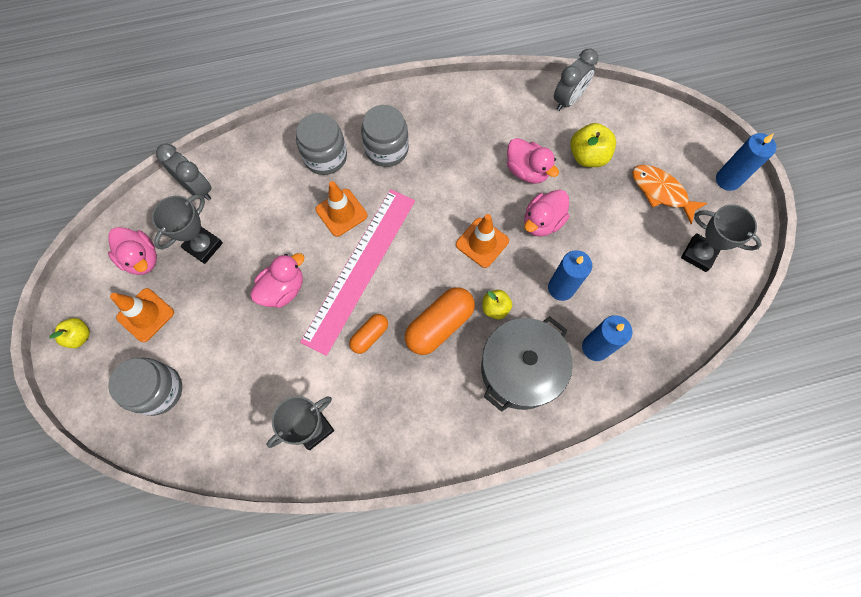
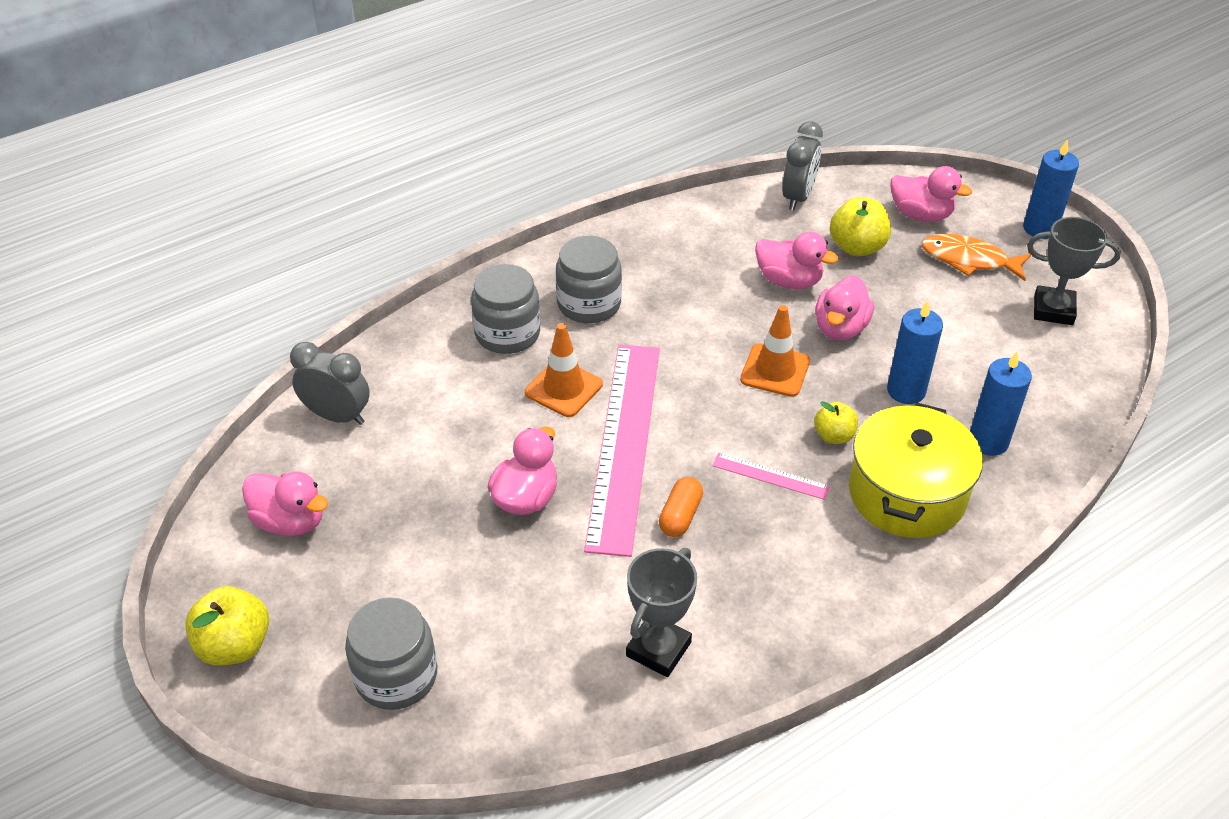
camera: 20 degrees left, 25 degrees down
(80, 336) = (235, 645): yellow apple -> yellow apple, size x1.60
(145, 315) = (330, 588): orange traffic cone -> none
(203, 246) = (380, 480): grey trophy -> none
(439, 325) = (770, 476): orange capsule -> pink ruler
(520, 370) = (907, 493): grey pot -> yellow pot
(647, 141) = (920, 215): none -> pink duck

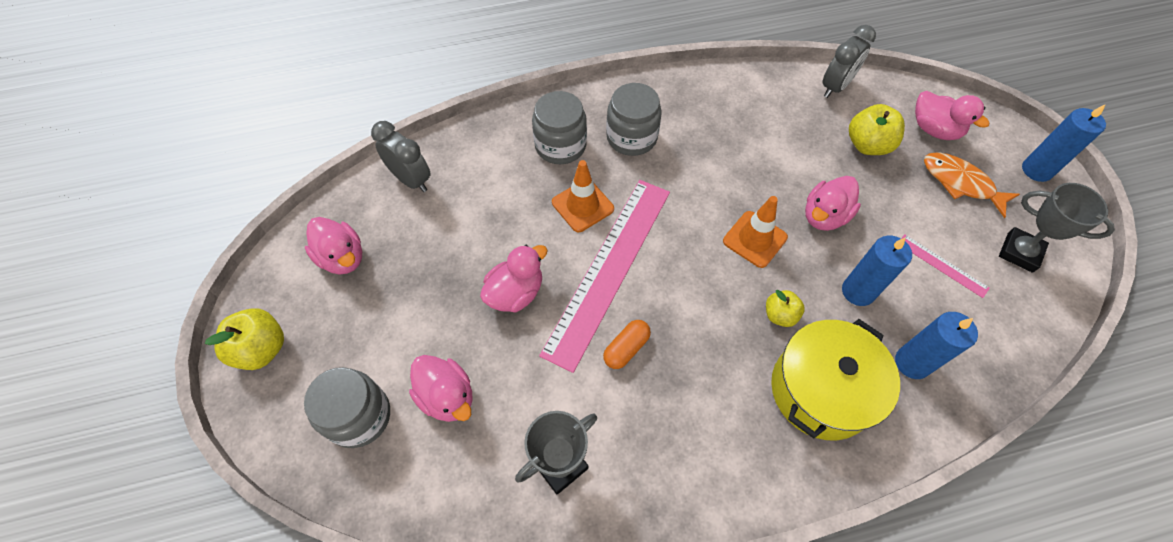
camera: 20 degrees right, 15 degrees up
(770, 476) = (712, 336): pink ruler -> pink ruler (942, 265)
(789, 281) = (798, 160): pink duck -> pink duck (447, 397)

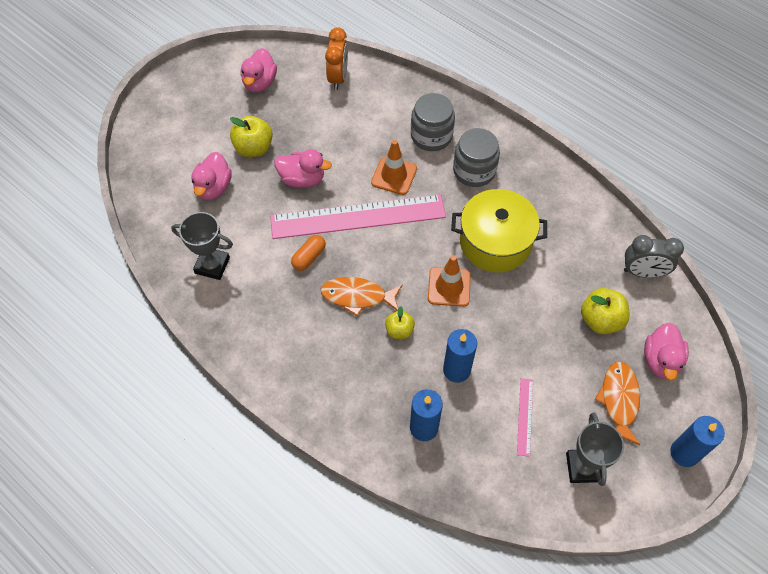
camera: 55 degrees right, 0 degrees up
(262, 349) = (179, 88): yellow apple -> yellow apple (254, 148)
(359, 416) = (174, 155): grey jar -> none
(411, 180) = (338, 78): grey clock -> orange clock
(626, 348) = (309, 257): orange capsule -> orange capsule turned 60 degrees counterclockwise
(711, 330) = (357, 296): none -> orange fish
(821, 390) = (361, 380): yellow pot -> yellow pot (495, 242)
(824, 216) = (506, 320): pink duck -> none

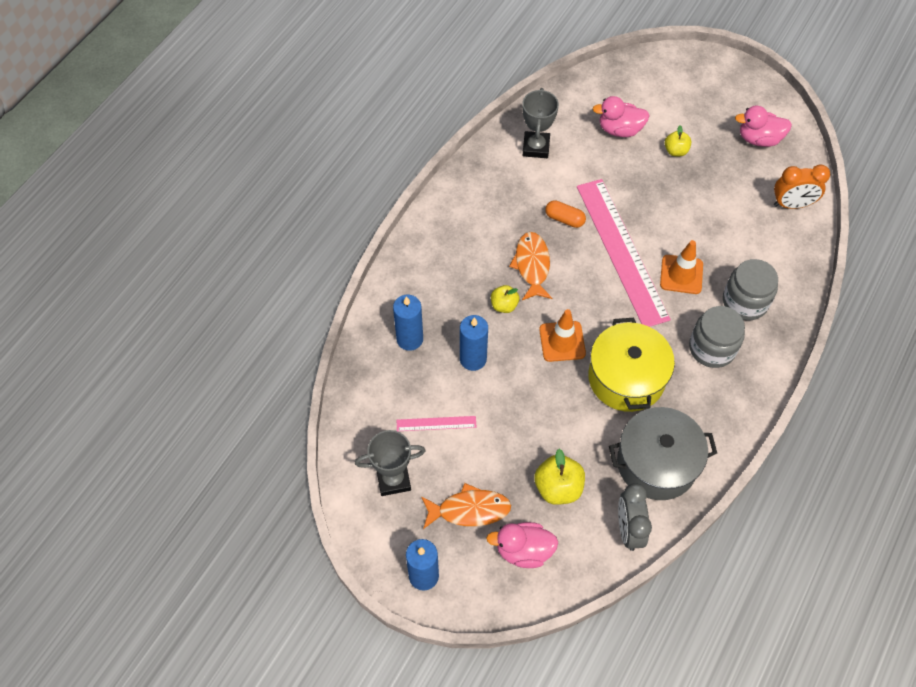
camera: 80 degrees right, 0 degrees up
(254, 148) = (675, 151): yellow apple -> yellow apple, size x0.63
(302, 179) = (652, 197): pink duck -> none
(582, 237) = (656, 463): none -> grey pot

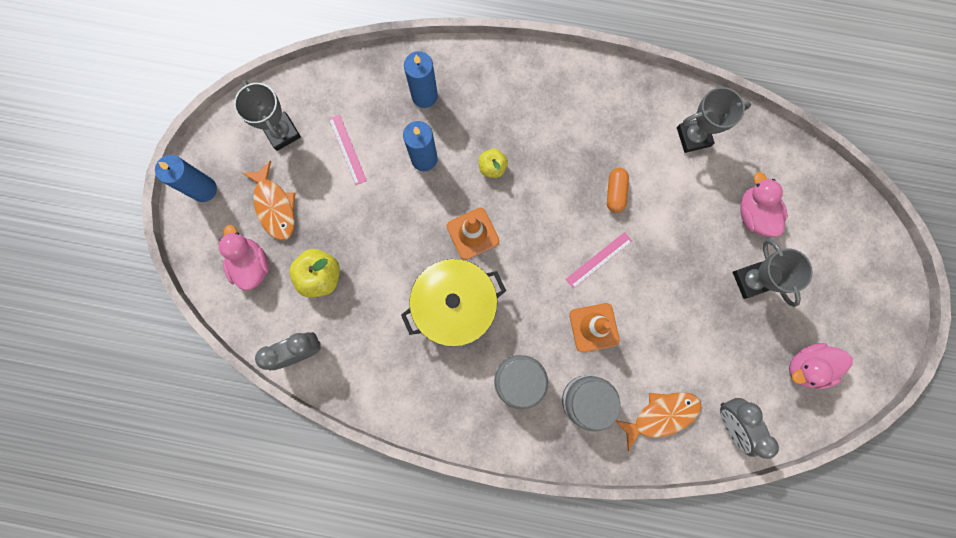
camera: 70 degrees right, 20 degrees up
(532, 265) = (547, 179): orange fish -> orange fish (661, 415)
(621, 251) = (598, 260): pink ruler -> pink ruler, size x0.41
(656, 463) = (374, 358): grey pot -> none
(675, 151) = (750, 280): yellow apple -> grey trophy
(759, 139) = (806, 366): pink duck -> pink duck turned 90 degrees counterclockwise
(792, 204) = (731, 423): orange clock -> grey clock

